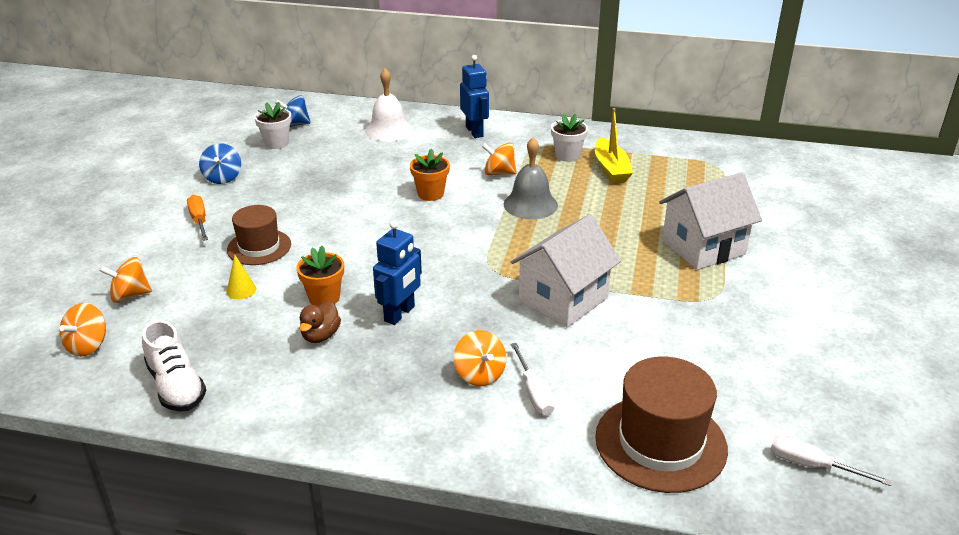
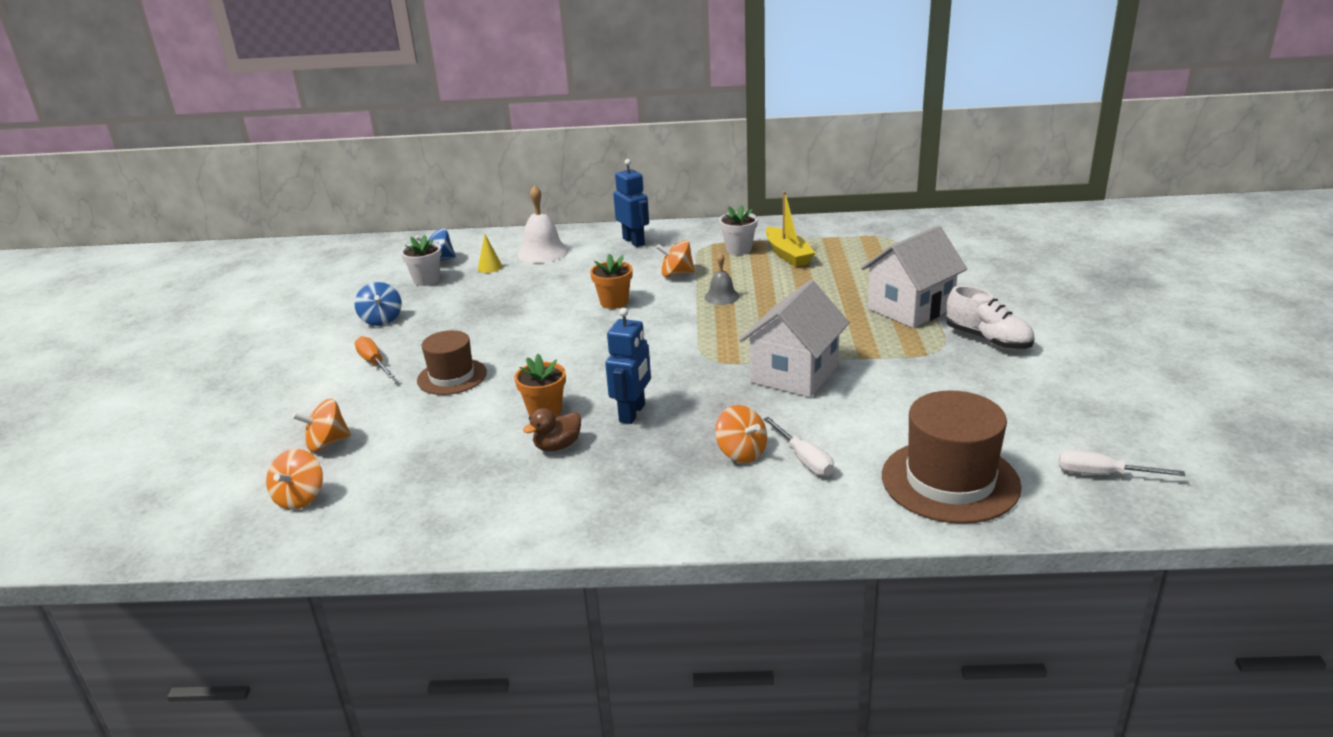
camera: 10 degrees left, 5 degrees down
(176, 386) = (420, 518): white shoe -> white shoe (988, 339)
(241, 290) = (451, 419): yellow cone -> yellow cone (490, 267)
(320, 336) = (557, 446): brown duck -> brown duck turned 45 degrees clockwise
(530, 204) = (721, 297): grey bell -> grey bell, size x0.61

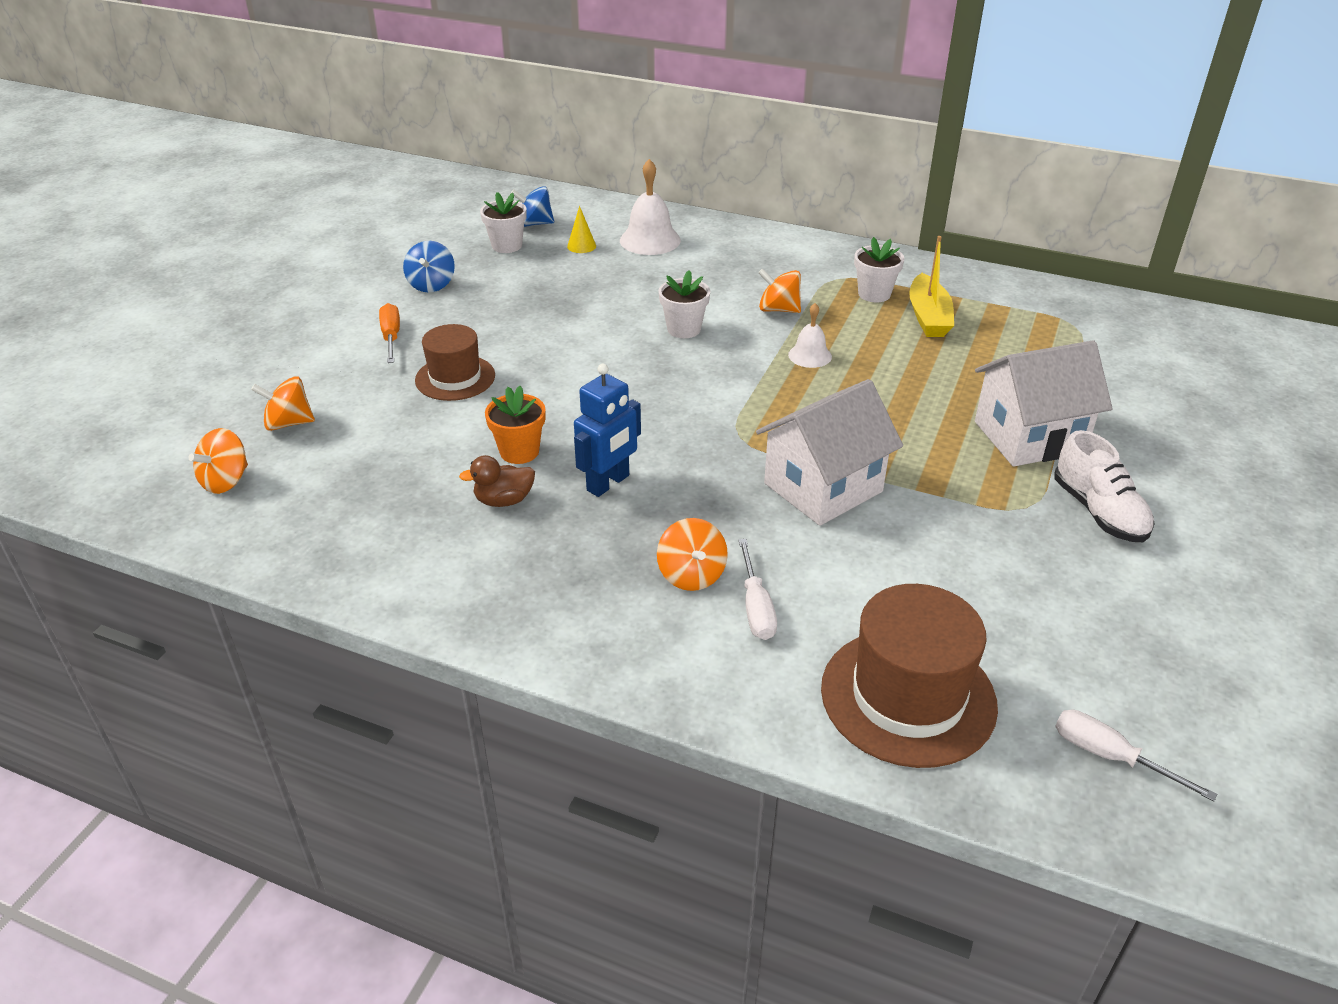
camera: 20 degrees right, 10 degrees up
(614, 302) = (684, 329): orange flower pot -> white flower pot
(634, 241) = (759, 251): blue robot -> none
(721, 297) = (810, 355): grey bell -> white bell

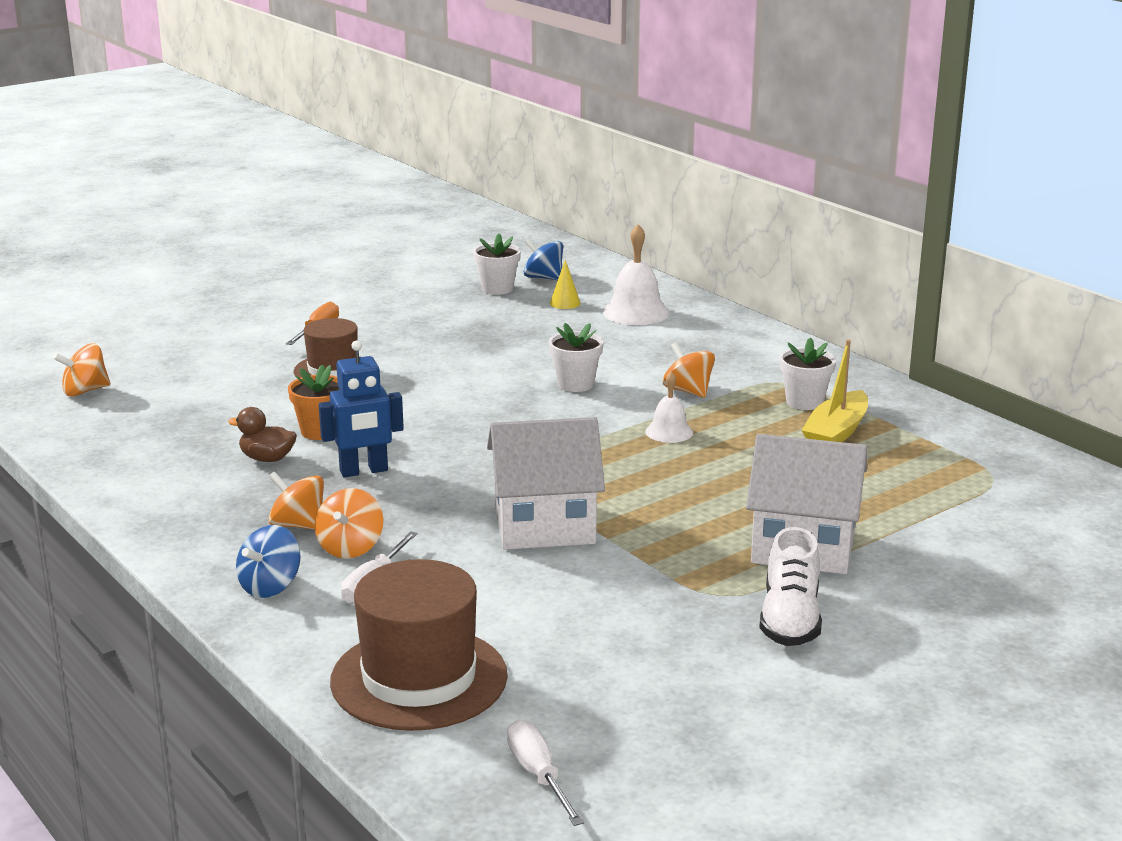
camera: 30 degrees right, 15 degrees down
(288, 423) = (171, 367): orange spinning top -> orange spinning top (298, 525)
(431, 284) = (396, 302): blue spinning top -> blue spinning top (270, 586)

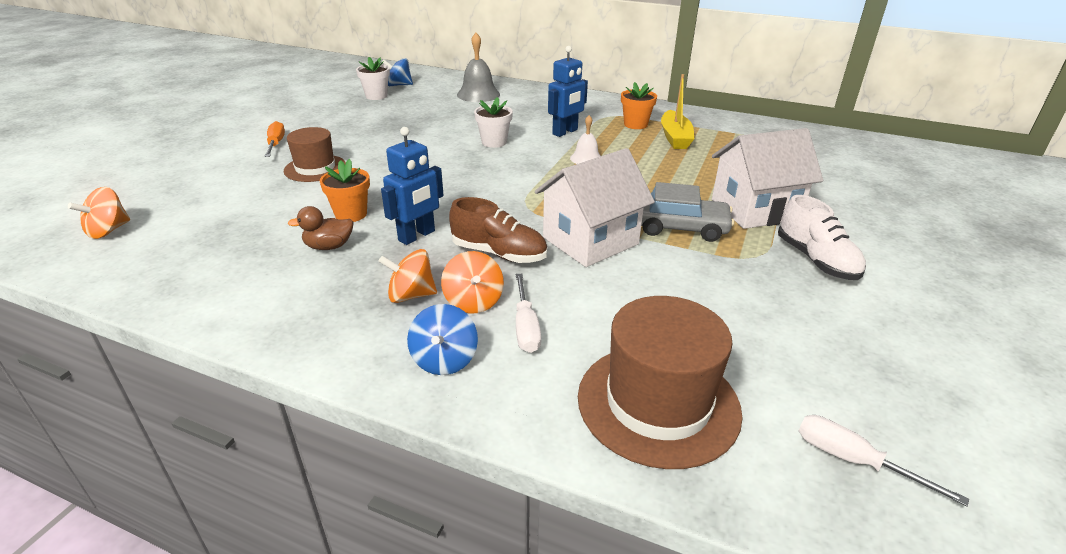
camera: 30 degrees left, 10 degrees up
(428, 511) = (499, 253): none -> brown shoe
(565, 303) = (429, 97): yellow cone -> none
(636, 312) = (478, 94): white bell -> grey bell
(673, 540) = (680, 227): none -> grey car
(688, 391) = (565, 132): orange spinning top -> blue robot
(804, 402) = (635, 124): white flower pot -> orange flower pot

